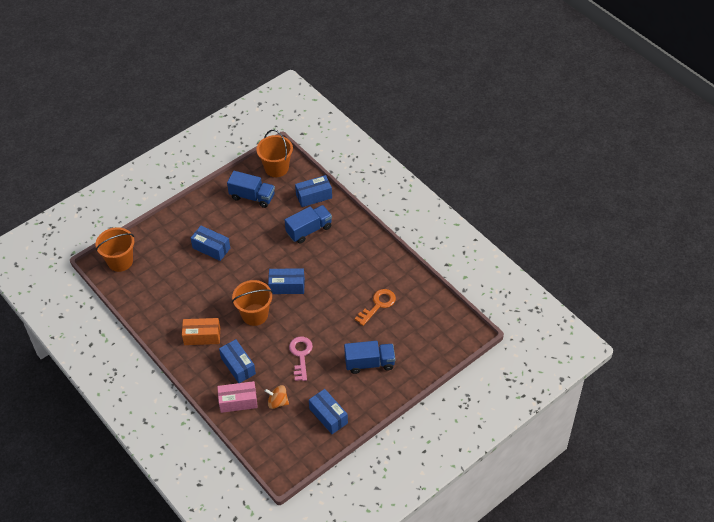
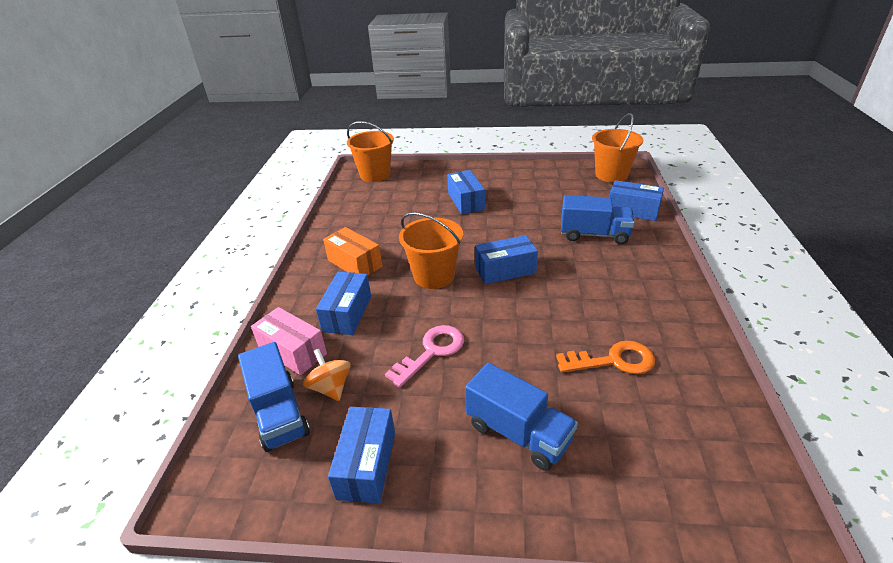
camera: 45 degrees right, 15 degrees down
(252, 197) = (558, 184): blue truck -> blue truck (279, 414)
(287, 286) = (505, 270): blue box -> blue box turned 60 degrees counterclockwise

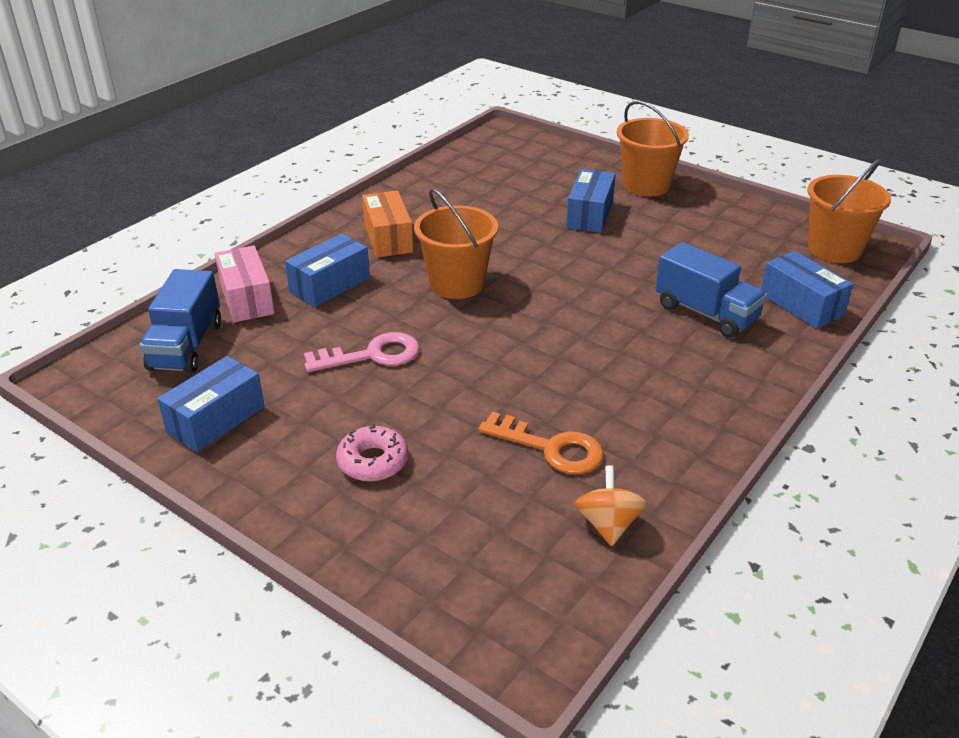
camera: 30 degrees right, 0 degrees up
(331, 388) = (248, 345): orange spinning top -> orange spinning top (608, 524)
(375, 175) = (516, 145): orange bucket -> orange bucket (646, 185)
(505, 270) = (543, 309): blue box -> none
(518, 433) = (373, 461): blue truck -> pink donut

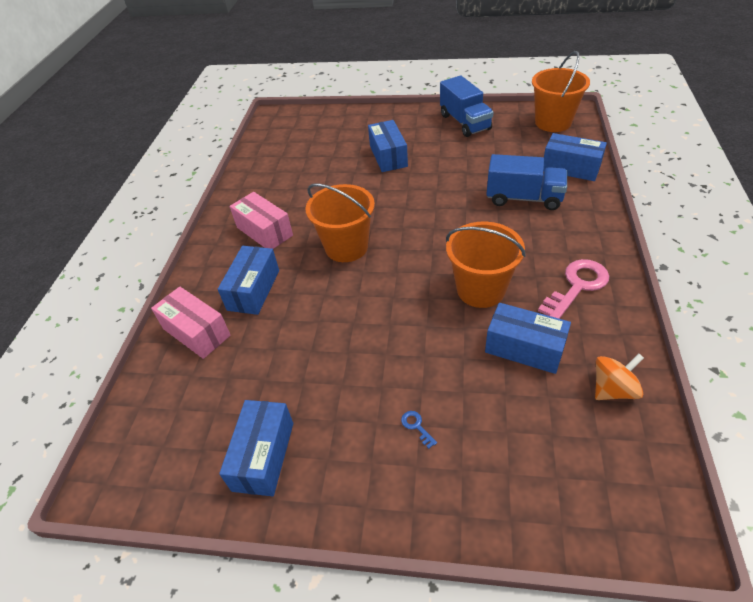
camera: 25 degrees left, 10 degrees up
(186, 346) = (180, 400): blue truck -> blue truck (464, 122)
(372, 355) = (337, 335): pink key -> pink key (577, 286)
(373, 461) = (416, 426): pink donut -> blue key
(388, 238) = (264, 231): orange box -> pink box
(550, 448) = (524, 348): orange key -> blue box
(608, 524) = (613, 389): orange spinning top -> orange spinning top turned 90 degrees clockwise
(646, 185) = (404, 120): orange bucket -> orange bucket (480, 289)

